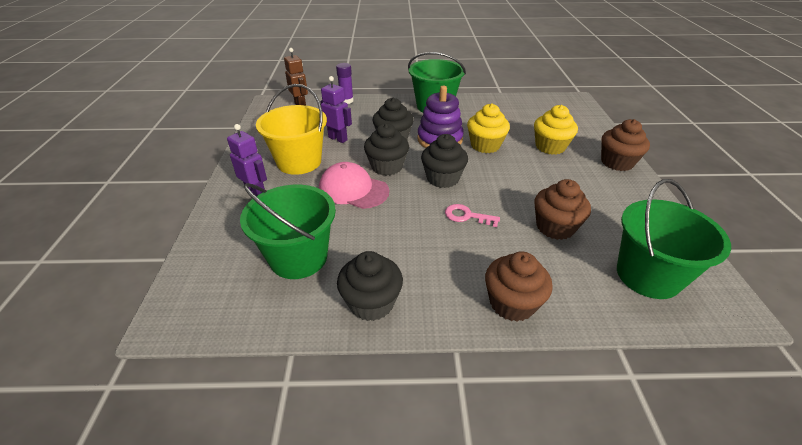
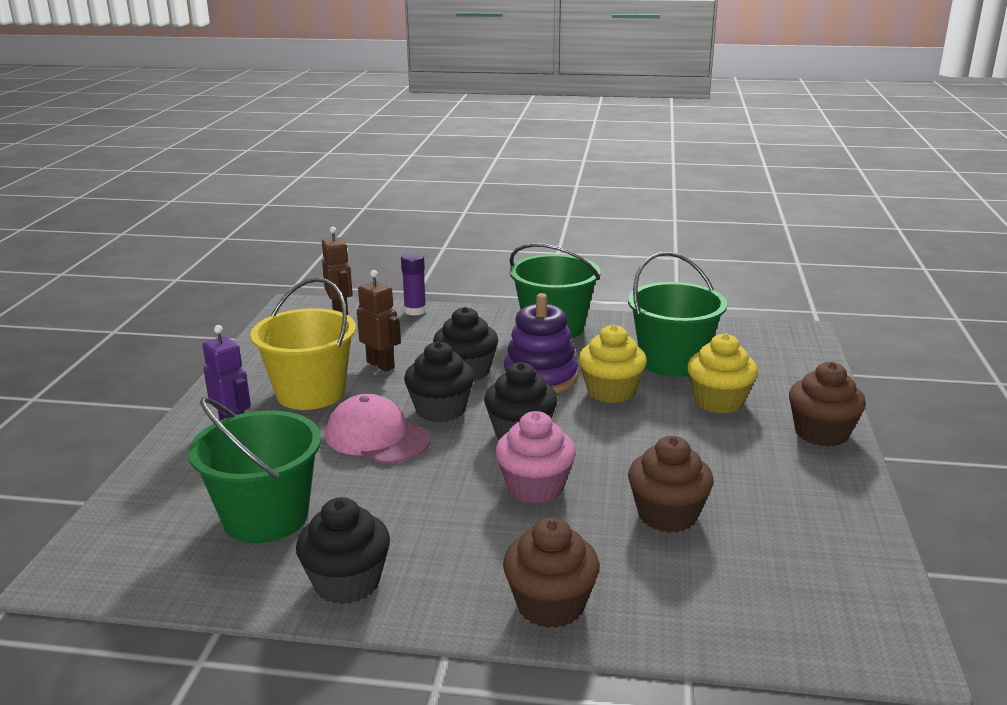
camera: 10 degrees right, 15 degrees down
(338, 139) = (381, 365): purple robot -> brown robot
(467, 216) = (535, 487): pink key -> pink cupcake
(648, 275) = (782, 593): green bucket -> green bucket (672, 362)

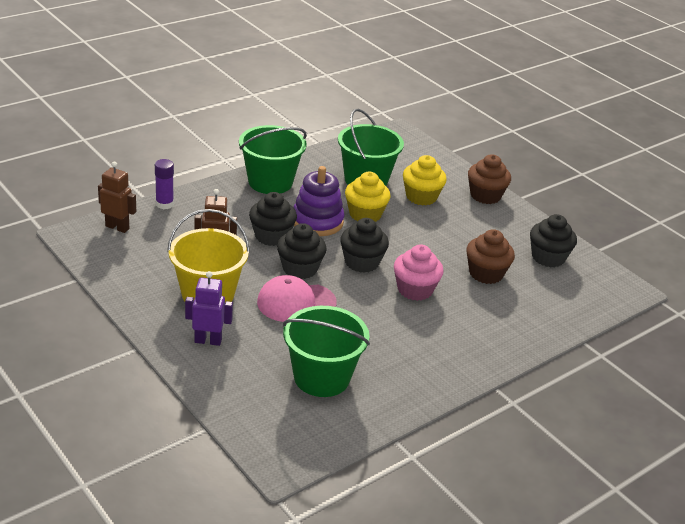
camera: 50 degrees left, 10 degrees up
(347, 582) = (414, 384): black cupcake -> black cupcake (548, 257)
(550, 605) = (504, 342): brown cupcake -> none

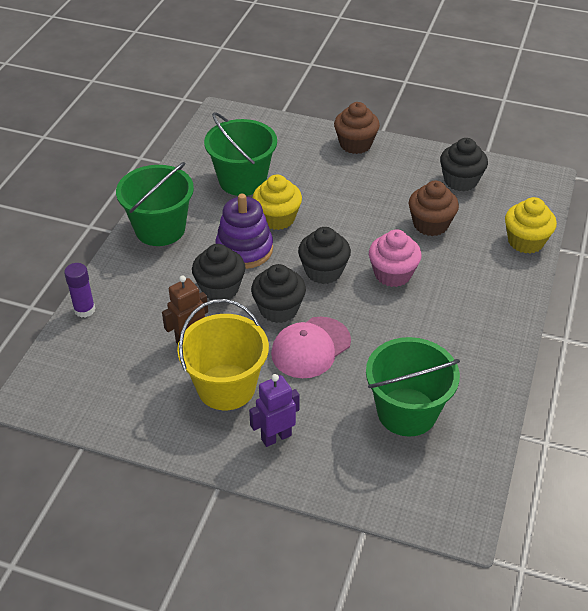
camera: 30 degrees left, 10 degrees up
(117, 227) = (64, 363): brown robot -> none
(421, 197) = (306, 174): yellow cupcake -> yellow cupcake (525, 241)

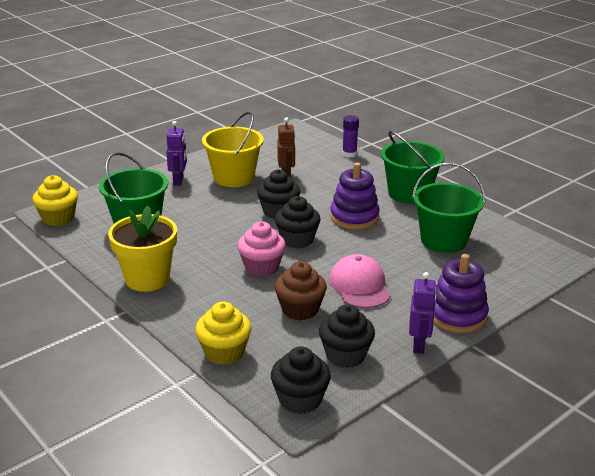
camera: 120 degrees right, 15 degrees down
(220, 288) = (322, 198): black cupcake -> black cupcake (300, 399)
(277, 218) = (378, 240): yellow cupcake -> yellow cupcake (58, 218)
(310, 347) = (230, 211): pink cap -> pink cap (359, 286)
(355, 144) = (457, 315): brown cupcake -> purple stacking toy
(412, 151) = (419, 345): none -> purple robot
(488, 342) = (147, 279): none -> yellow flower pot

